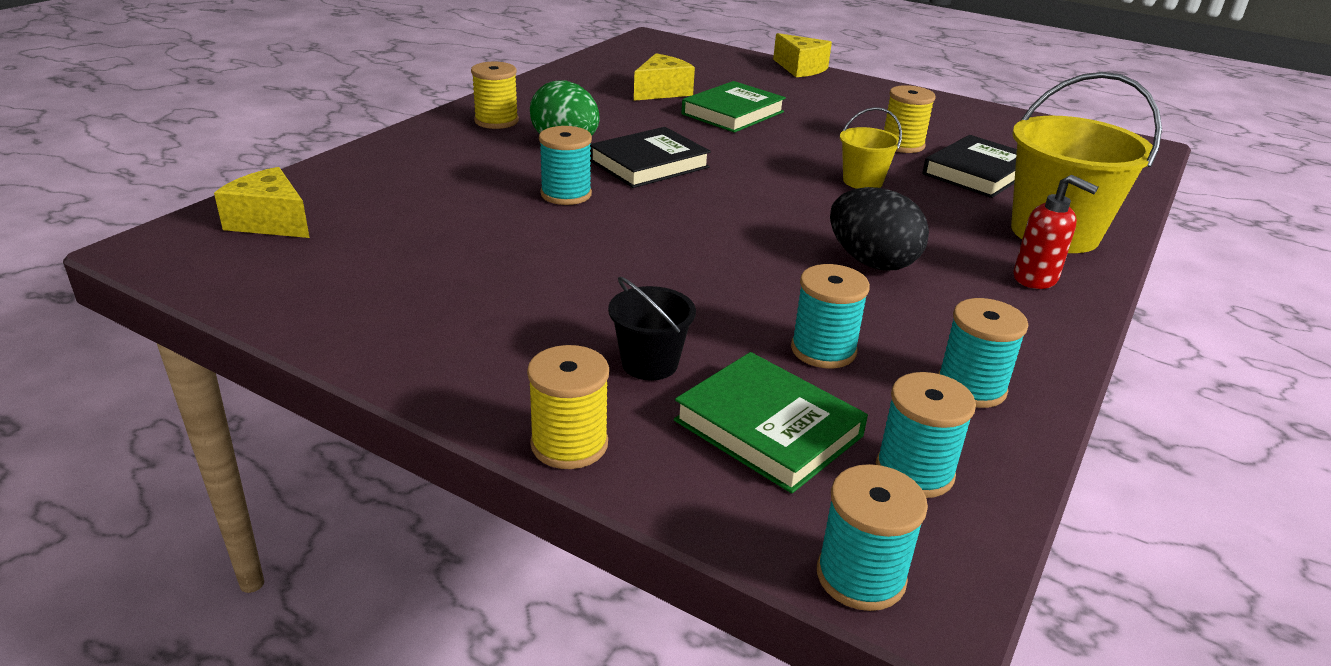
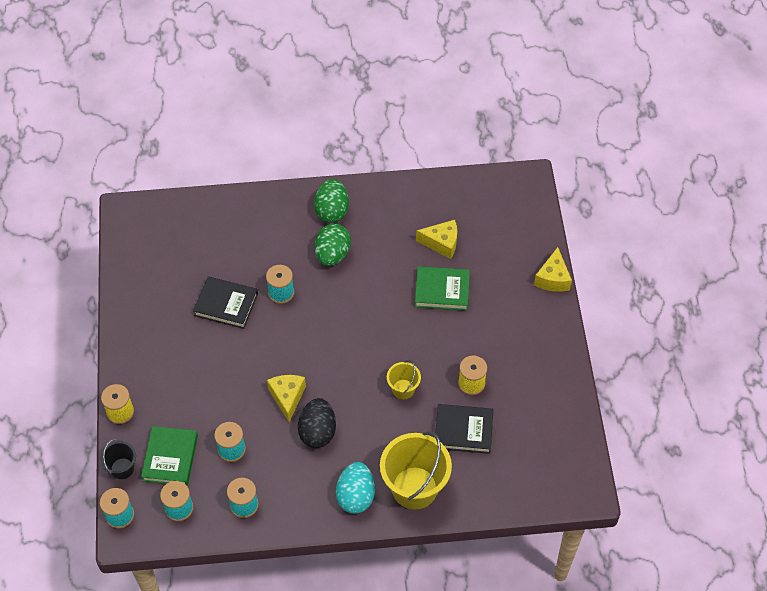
camera: 55 degrees right, 25 degrees up
(270, 222) = (171, 224): yellow cheese -> yellow cheese (287, 397)
(496, 121) = (332, 211): yellow spool -> green egg
(649, 164) = (341, 299): black book -> black book (226, 304)
(649, 363) = (179, 404): black bucket -> black bucket (122, 468)
(1036, 279) = (356, 496): red soap dispenser -> turquoise egg

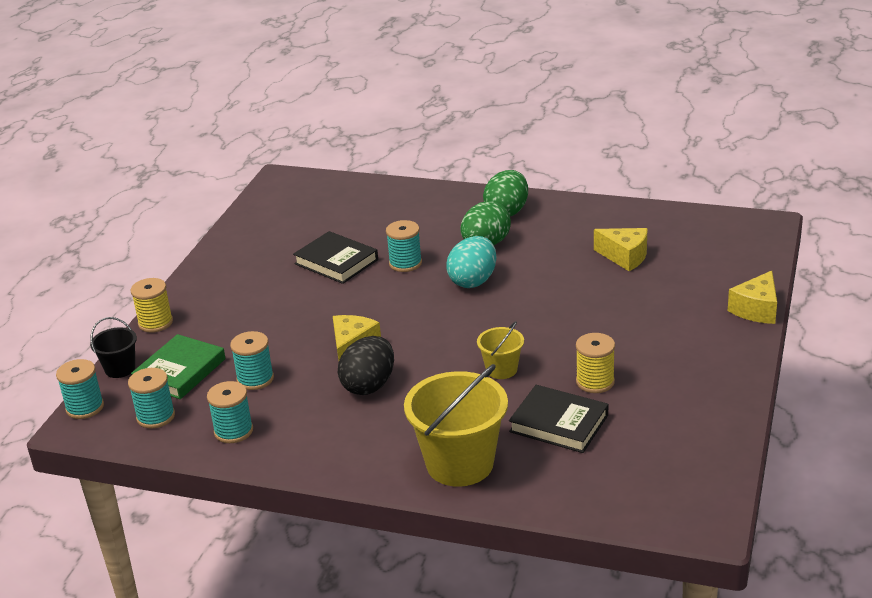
camera: 25 degrees right, 25 degrees down
(356, 496) = (377, 454): turquoise egg -> turquoise egg (473, 281)
(442, 290) = (602, 295): green book -> none

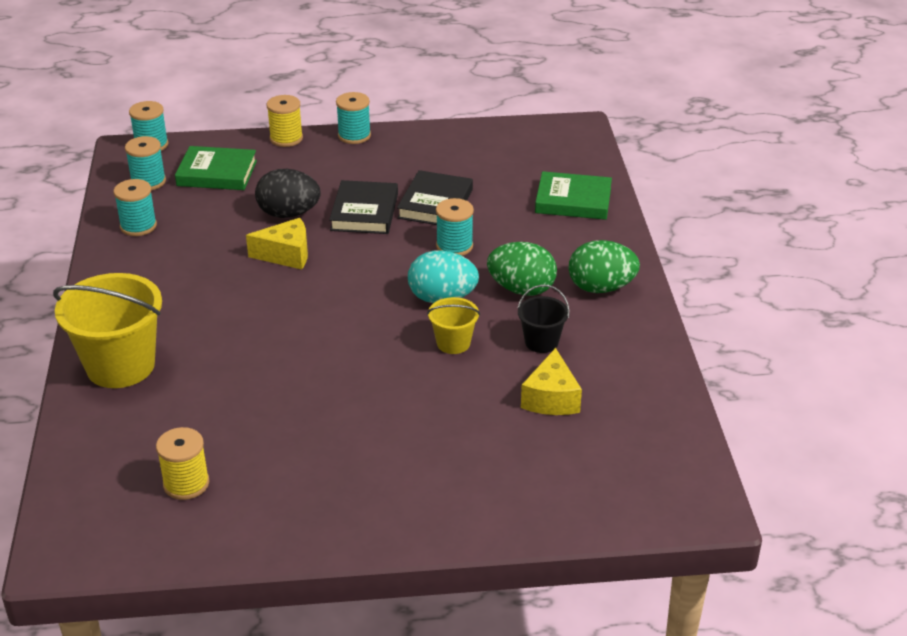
camera: 65 degrees right, 5 degrees up
(120, 369) = (211, 143): black bucket -> black bucket (541, 342)
(255, 379) = (218, 215): turquoise spool -> turquoise spool (354, 135)
(369, 385) = (229, 280): black egg -> black egg (289, 214)
(384, 200) = (573, 201): none -> green book
(501, 369) = (284, 356): yellow bucket -> yellow bucket (453, 343)
(559, 423) = (202, 416): black book -> black book (364, 212)
(595, 382) = (284, 426): yellow spool -> yellow spool (186, 483)
(756, 309) = (485, 532): yellow cheese -> none

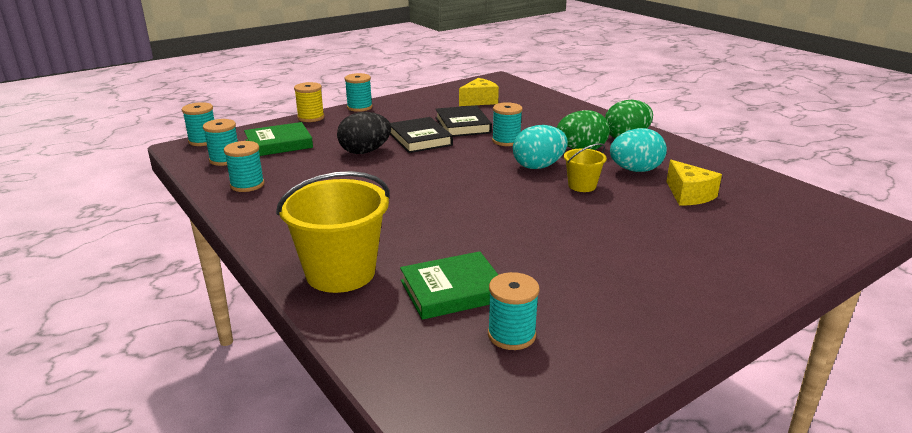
camera: 30 degrees left, 10 degrees down
(186, 483) = (511, 335): yellow spool -> turquoise spool
(286, 255) = (393, 172): yellow cheese -> yellow cheese (479, 101)
(541, 342) = (635, 170): black bucket -> turquoise egg
(573, 201) = (546, 106): green book -> green book (452, 290)

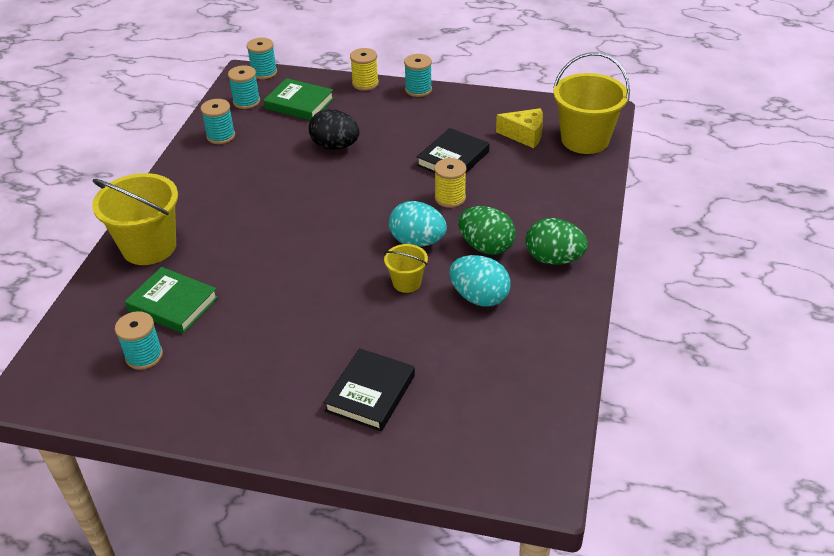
camera: 50 degrees right, 15 degrees up
(420, 139) = (393, 155): black book -> black book (370, 393)
(506, 141) = (450, 198): turquoise spool -> yellow spool
(516, 91) = (585, 140): none -> yellow bucket
(689, 195) = (462, 350): yellow cheese -> none

